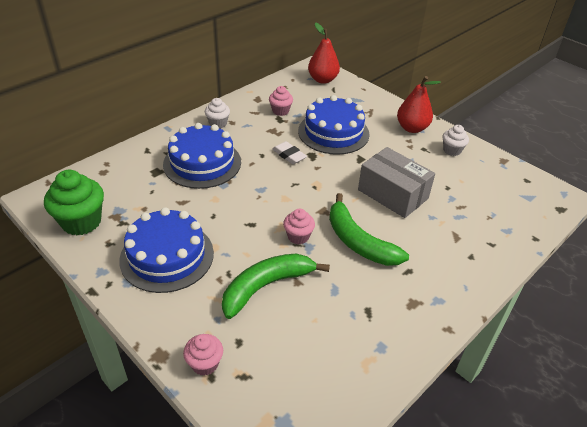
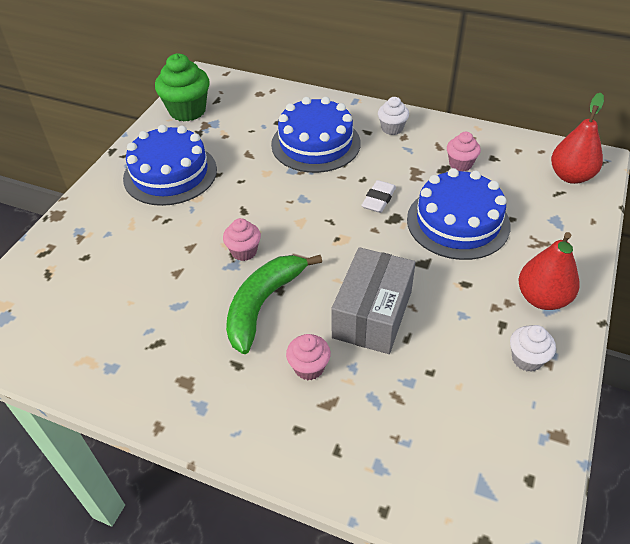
camera: 70 degrees right, 5 degrees up
(205, 364) = (54, 244): pink cupcake -> pink cupcake (309, 367)
(266, 286) = (160, 252): green banana -> none

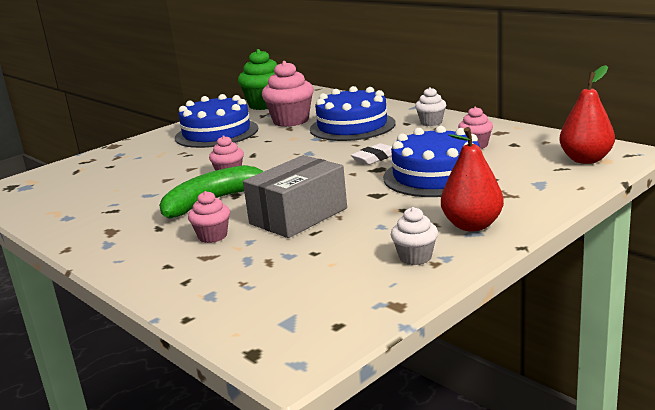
camera: 25 degrees right, 25 degrees down
(240, 140) = (291, 121): none -> pink cupcake

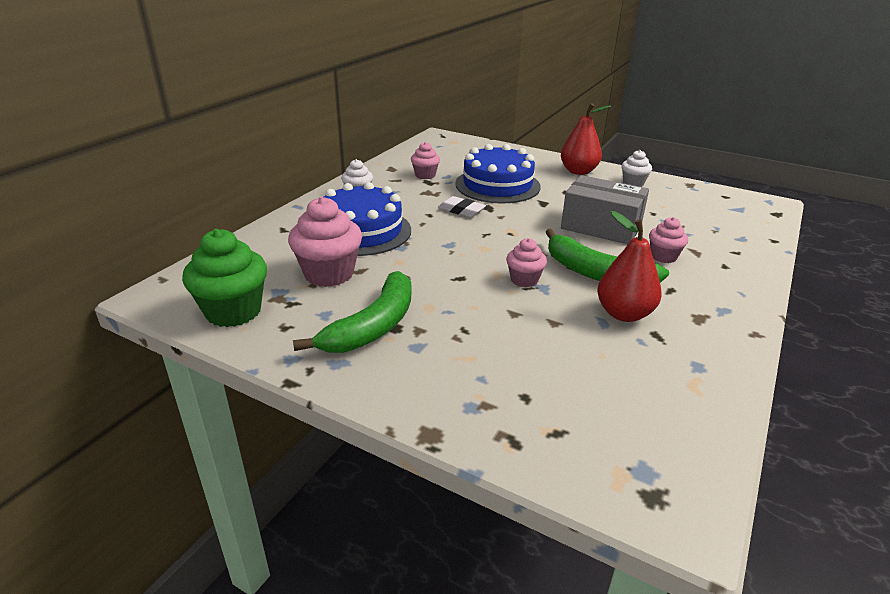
camera: 110 degrees left, 10 degrees up
(216, 133) = (373, 326): blue cake -> green banana
(586, 160) = (454, 145): red pear -> red pear (624, 314)

